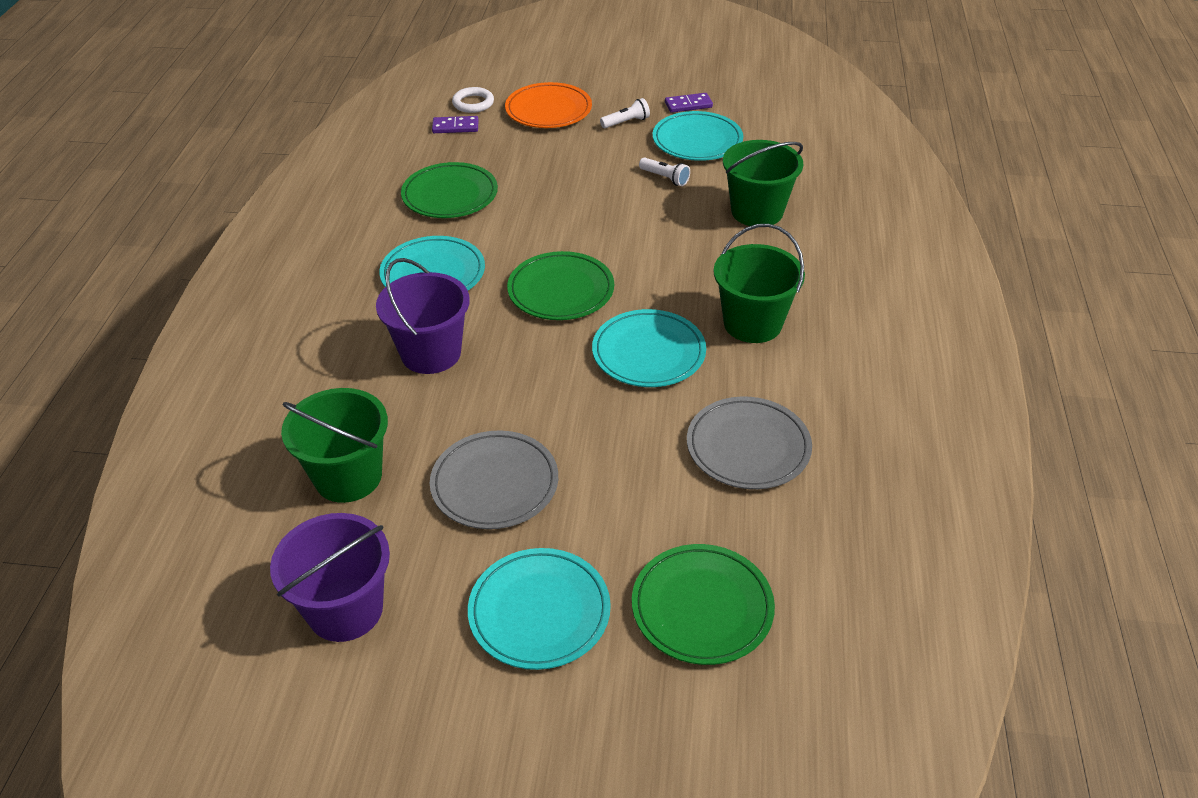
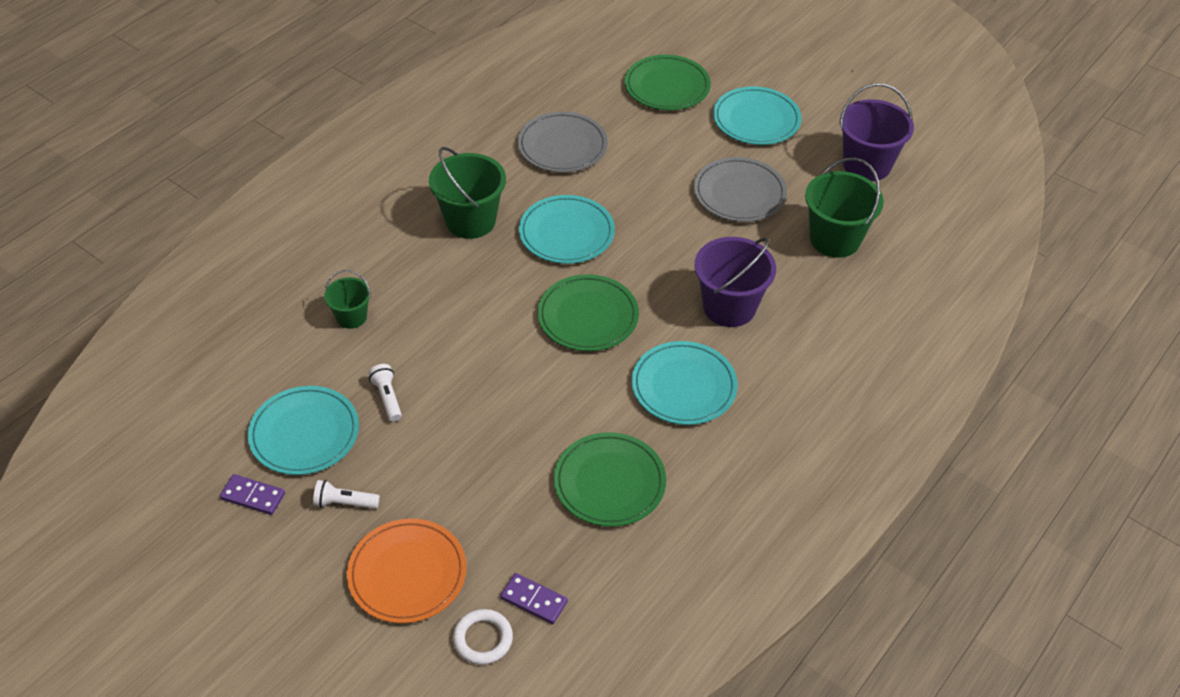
camera: 150 degrees left, 5 degrees up
(757, 211) = (351, 317): green bucket -> green bucket, size x0.56

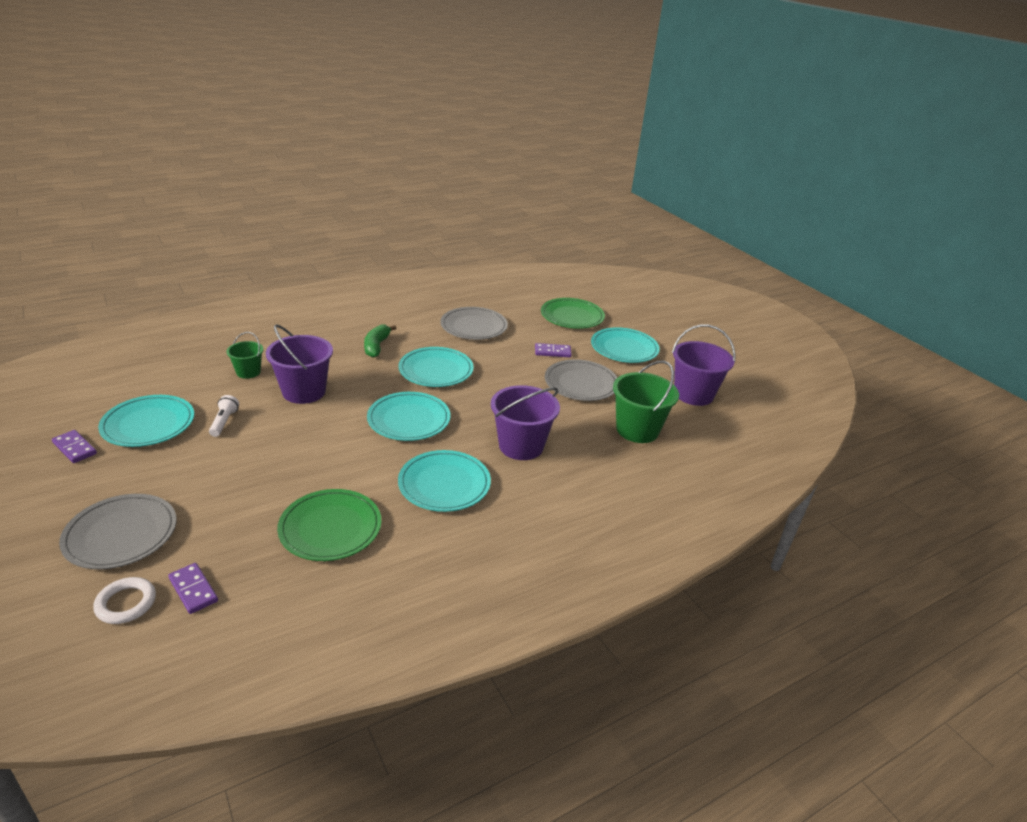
camera: 20 degrees right, 15 degrees down
(344, 503) = (128, 473): white flashlight -> none
(407, 574) = (121, 534): orange plate -> grey plate
(440, 321) = (304, 391): none -> purple bucket
(470, 221) = (376, 346): green bucket -> green banana
(588, 316) = (409, 420): green plate -> turquoise plate
(679, 155) = (552, 352): none -> purple domino

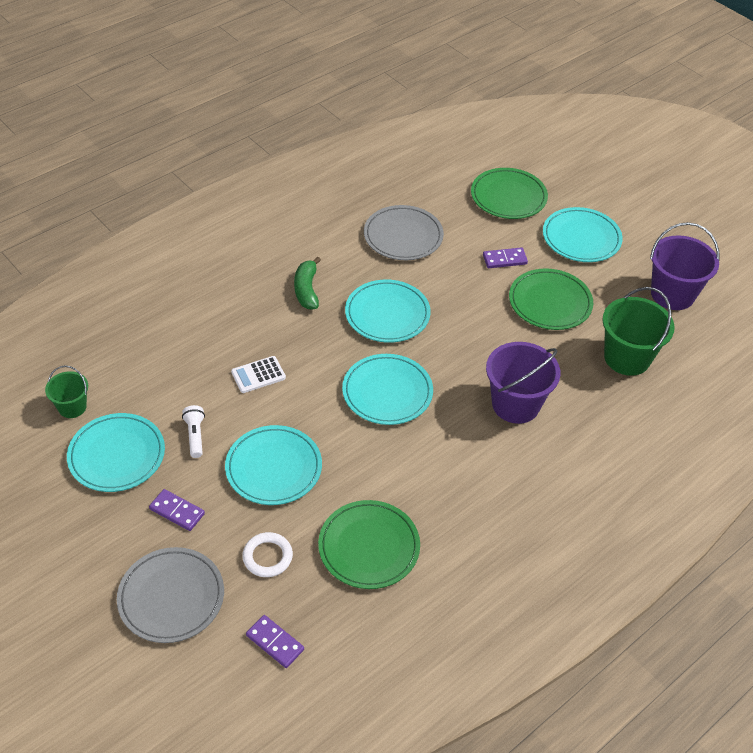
camera: 10 degrees left, 15 degrees up
(74, 448) = (59, 503): purple domino -> purple domino (177, 511)
(126, 603) = (221, 670): white ring -> white ring (267, 557)
(248, 372) = (183, 359): green bucket -> green bucket (72, 407)
(304, 391) = (258, 375): purple bucket -> white calculator
(444, 484) = (457, 470): turquoise plate -> turquoise plate (273, 468)
(581, 383) = (550, 302): grey plate -> green plate

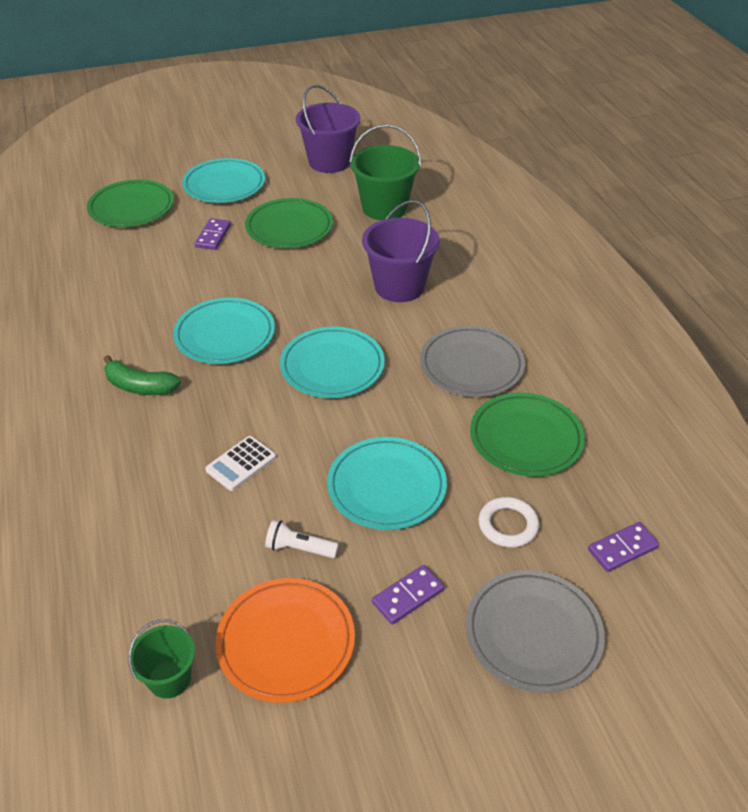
camera: 65 degrees left, 5 degrees down
(117, 455) = (286, 642): turquoise plate -> orange plate
(258, 375) = (241, 464): white calculator -> white calculator turned 45 degrees clockwise
(403, 236) = (122, 291): grey plate -> grey plate (471, 365)

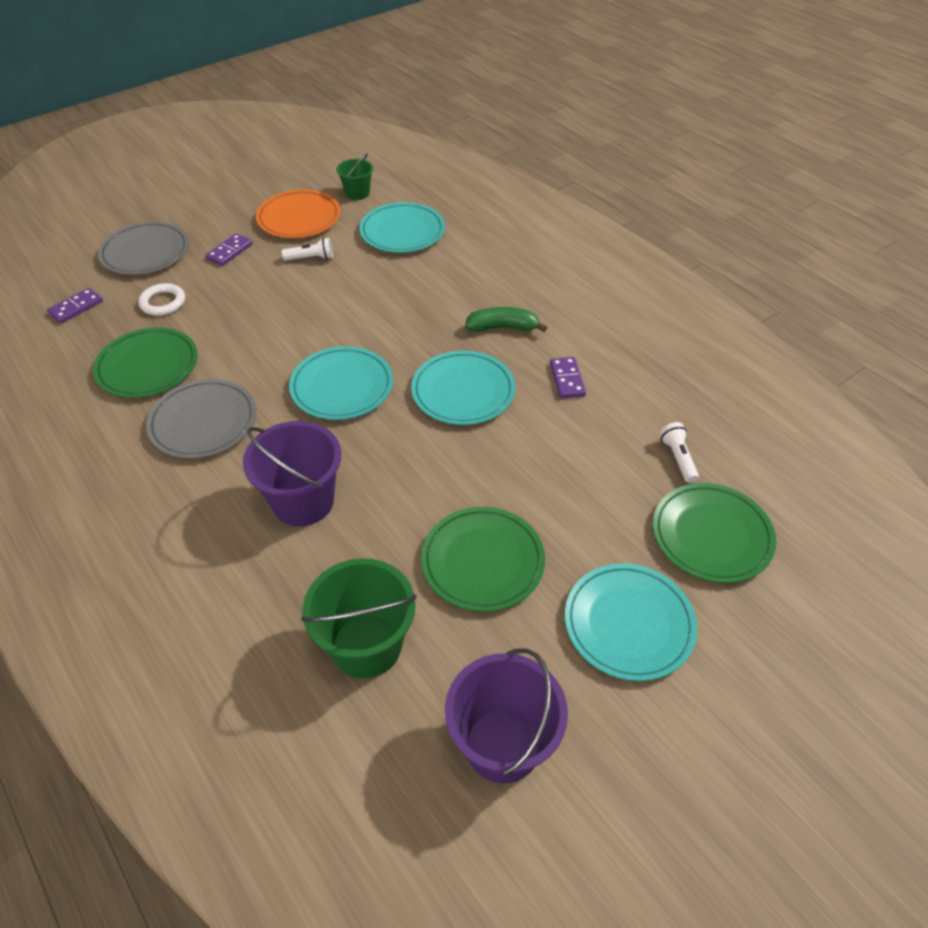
camera: 160 degrees right, 5 degrees up
(102, 249) = (678, 458): none -> white flashlight
(213, 236) = (569, 516): purple domino -> purple domino (567, 379)
(241, 464) = (380, 294): white calculator -> none
(386, 486) = (260, 305): turquoise plate -> turquoise plate (402, 232)

